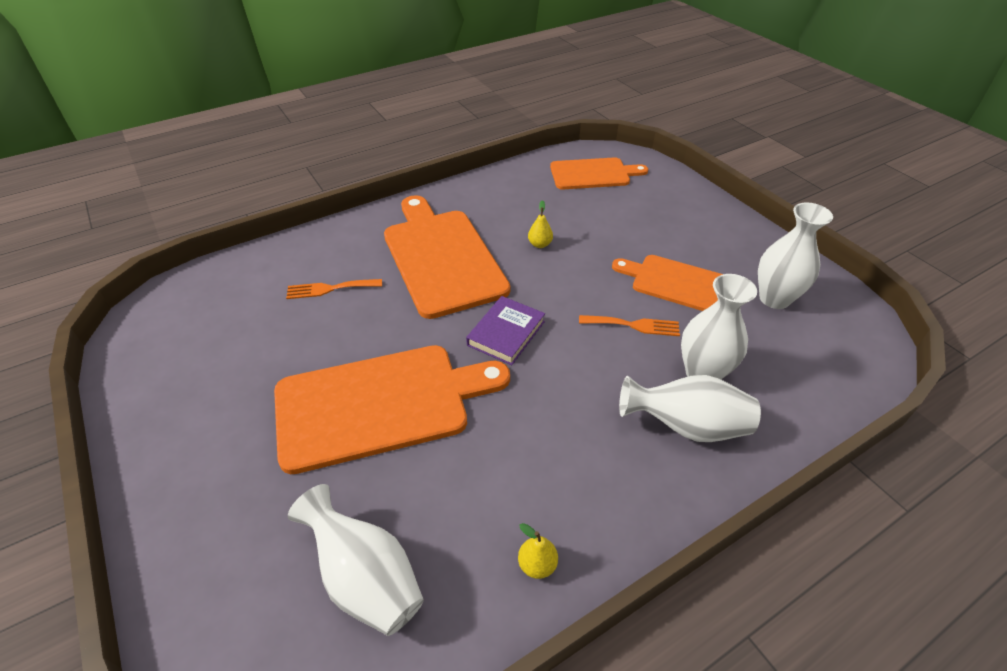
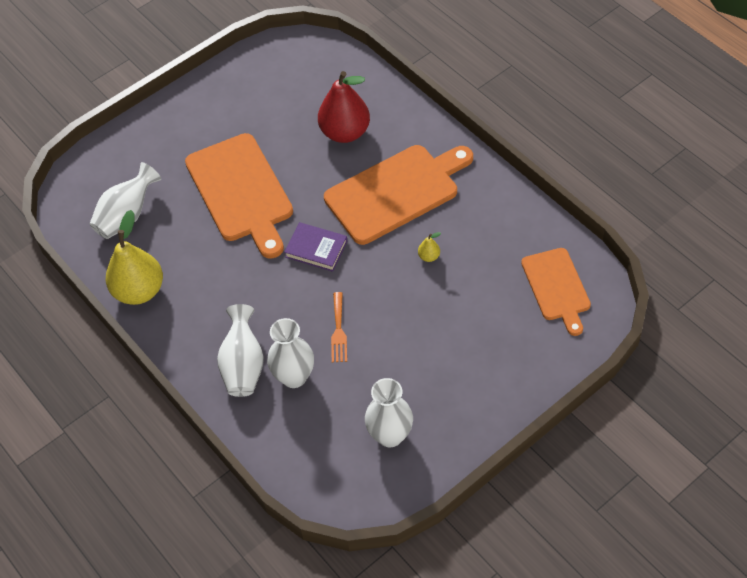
camera: 85 degrees right, 10 degrees up
(330, 289) = (345, 132): orange fork -> red pear
(537, 564) = (139, 291): yellow pear -> yellow pear, size x2.49
(677, 283) = (396, 361): orange cutting board -> none

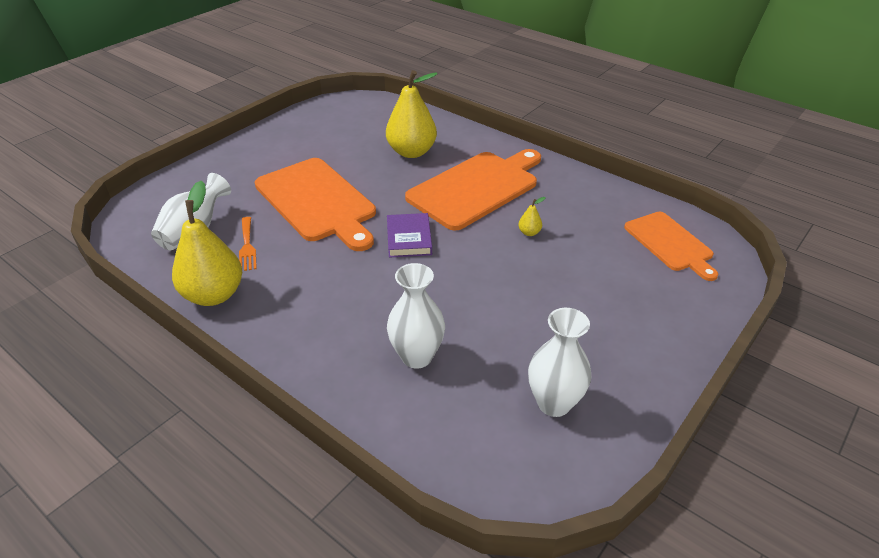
camera: 15 degrees left, 15 degrees down
(243, 365) = (352, 352): white vase -> none
(316, 249) = (409, 238): purple book -> purple book turned 75 degrees clockwise
(338, 331) = (455, 306): orange fork -> orange fork (247, 246)
(345, 132) = (411, 152): red pear -> yellow pear

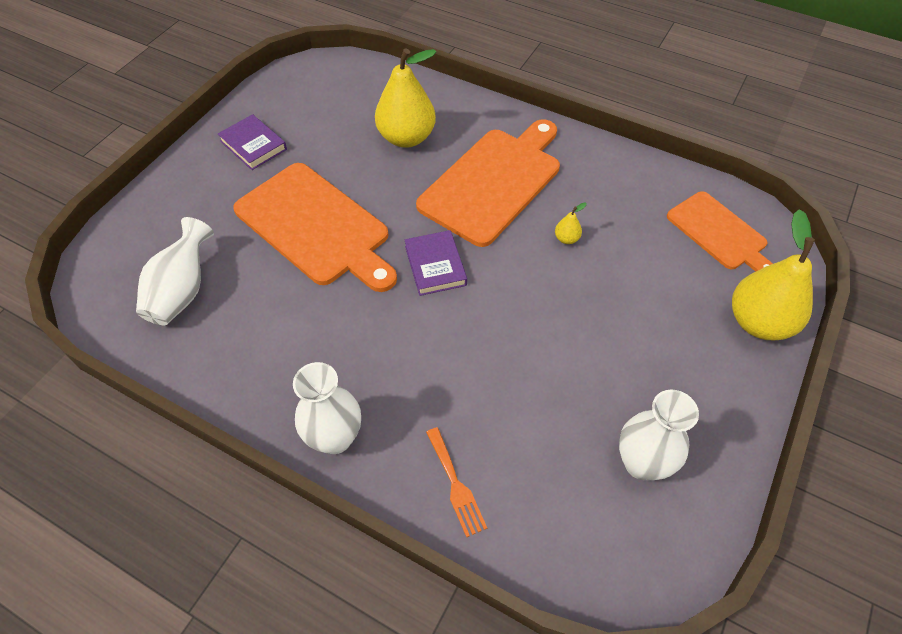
camera: 10 degrees left, 15 degrees up
(214, 295) = (233, 378): yellow pear -> yellow pear (758, 322)
(247, 246) = (251, 303): orange fork -> orange fork (455, 485)
(285, 145) = (253, 145): none -> purple book
(417, 356) = (484, 427): white vase -> white vase (335, 438)

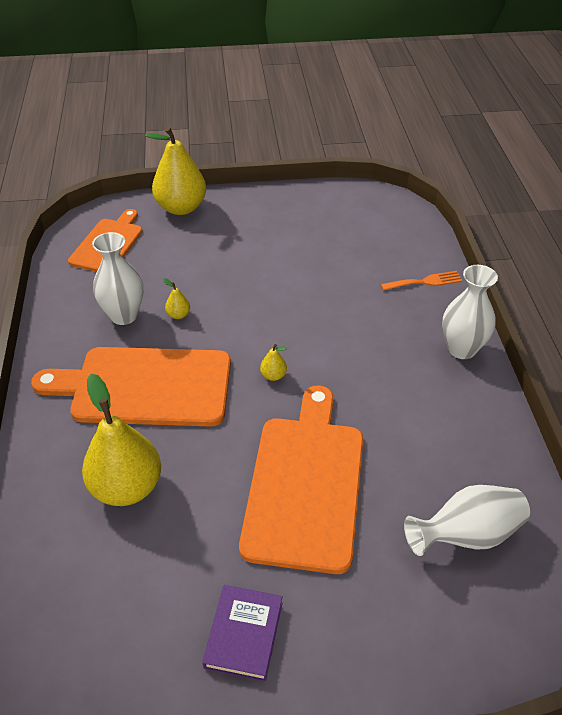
camera: 125 degrees left, 10 degrees down
(435, 265) = (273, 375): purple book -> yellow pear
(455, 485) = (425, 282): orange fork -> orange fork turned 45 degrees clockwise
(641, 463) = (330, 221): white vase -> white vase (124, 315)

